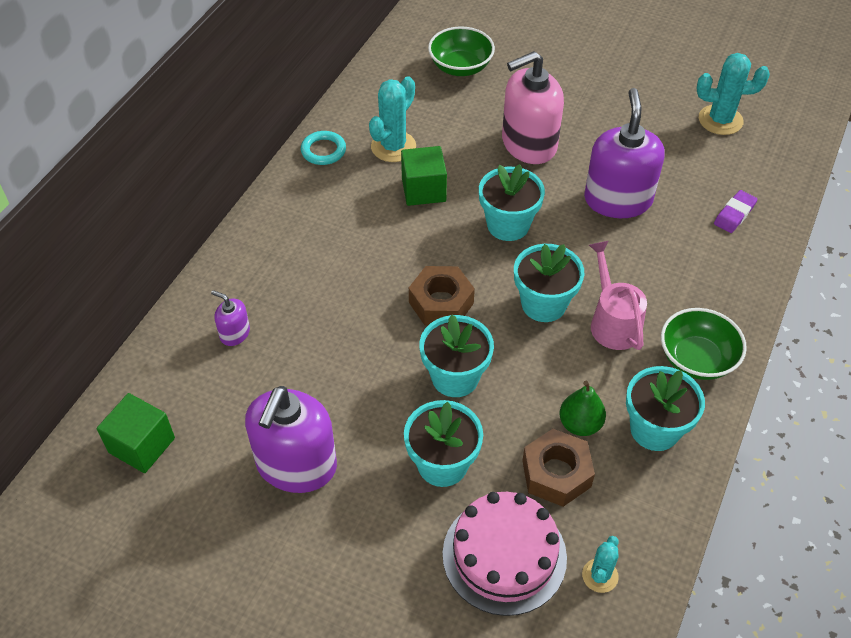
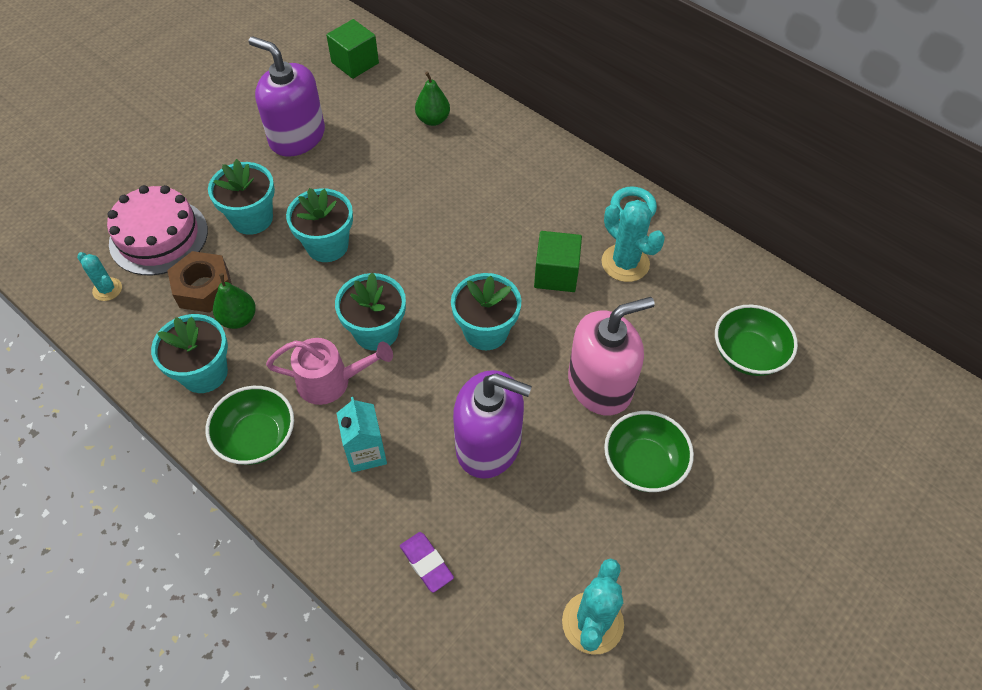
camera: 105 degrees right, 5 degrees up
(235, 333) = (433, 120): purple soap dispenser -> green pear
(441, 303) = (410, 255): brown nut -> none
(528, 144) = (600, 385): pink soap dispenser -> pink soap dispenser turned 75 degrees clockwise
(586, 111) = (643, 463): none -> green bowl
(667, 276) = (366, 452): none -> turquoise carton

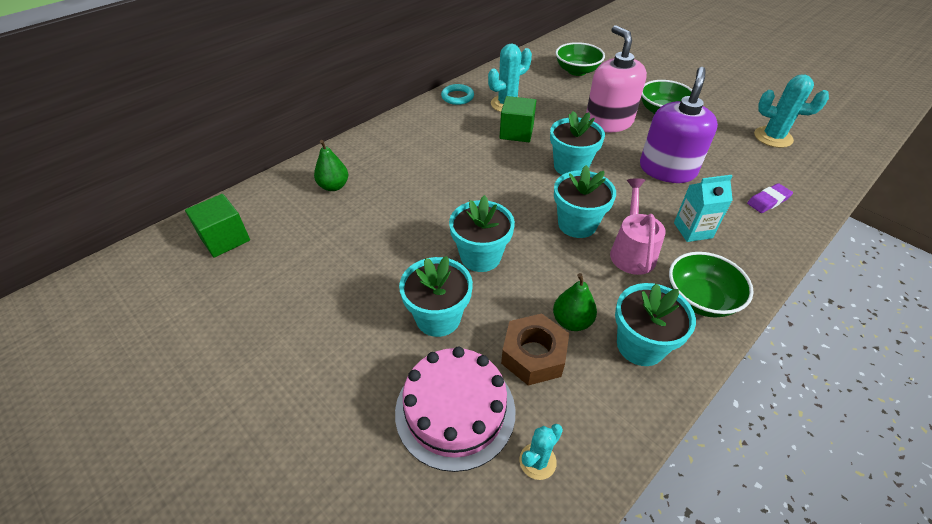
camera: 85 degrees left, 10 degrees down
(297, 137) = (323, 284): purple soap dispenser -> none

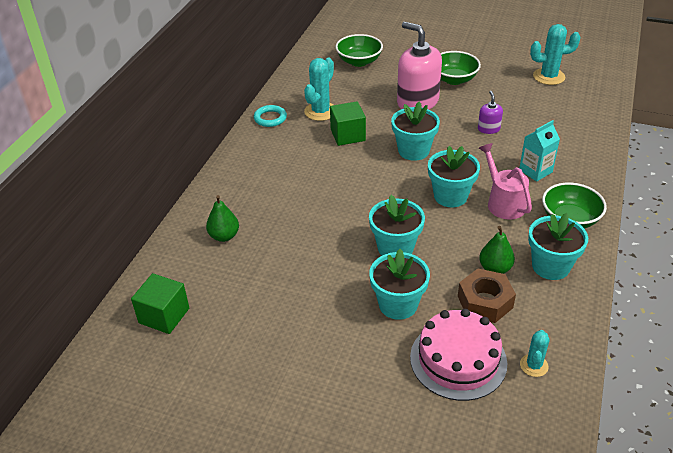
camera: 25 degrees left, 5 degrees down
(667, 170) = (488, 129): purple soap dispenser -> purple soap dispenser, size x0.46
(768, 201) = (573, 130): purple eraser -> none

